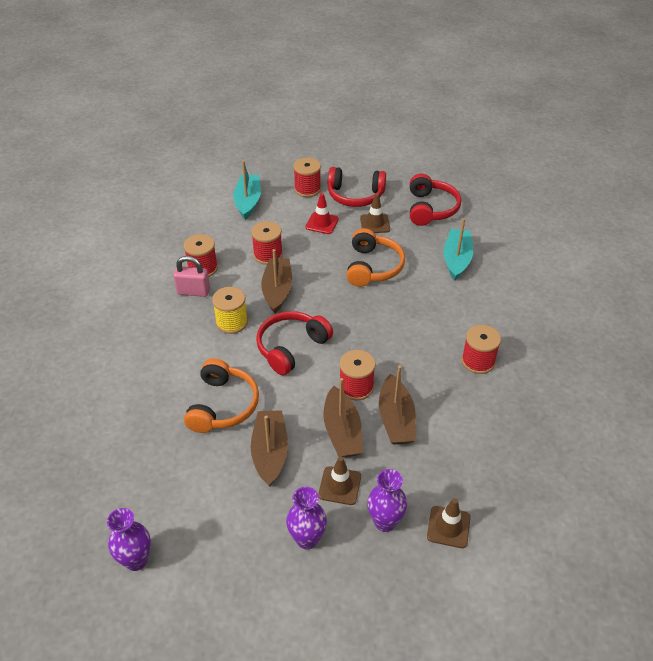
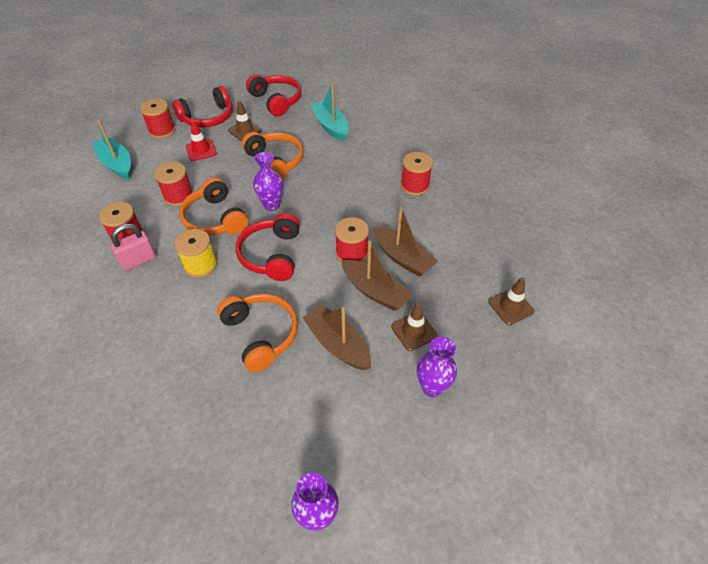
camera: 40 degrees left, 5 degrees up
(277, 290) = (215, 219): brown boat -> orange headphones
(385, 522) = (469, 334): purple vase -> purple vase (272, 205)

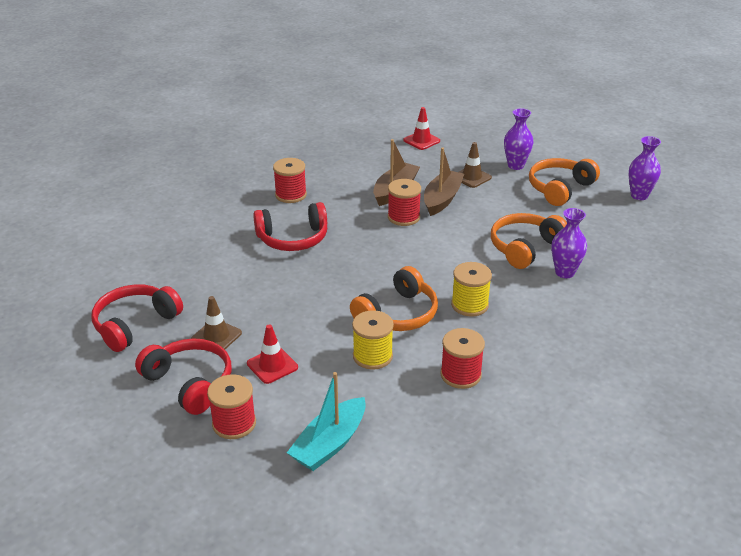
camera: 105 degrees left, 15 degrees down
(138, 260) = (489, 352): pink padlock -> none
(178, 196) = (372, 356): red spool -> yellow spool
(272, 205) = (357, 279): purple vase -> purple vase (564, 272)
(272, 255) = (430, 262): red headphones -> red headphones (293, 238)
(275, 162) = (278, 294): orange headphones -> orange headphones (560, 188)
(331, 126) = (193, 265): turquoise boat -> none
(338, 344) = (507, 208): brown boat -> none
(511, 306) = (421, 141): brown traffic cone -> red traffic cone

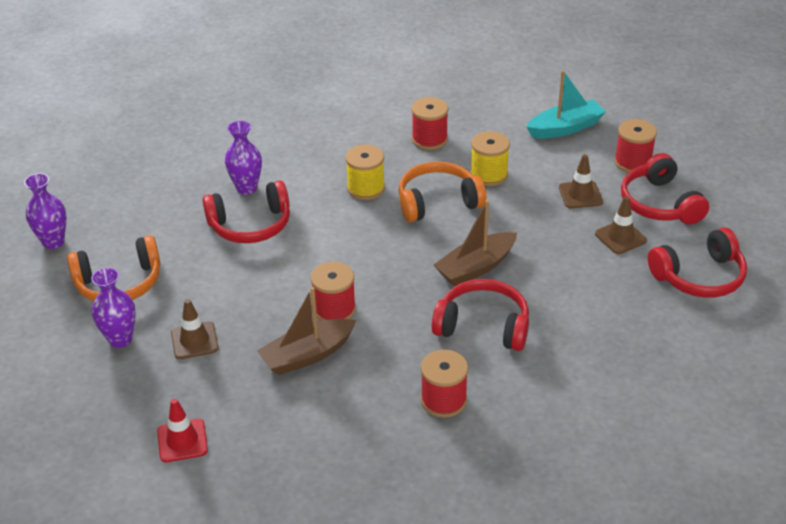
camera: 150 degrees left, 5 degrees up
(272, 365) = (580, 195): red traffic cone -> brown traffic cone
(442, 199) = (266, 319): brown boat -> brown boat (476, 267)
(525, 247) = (250, 225): orange headphones -> red headphones

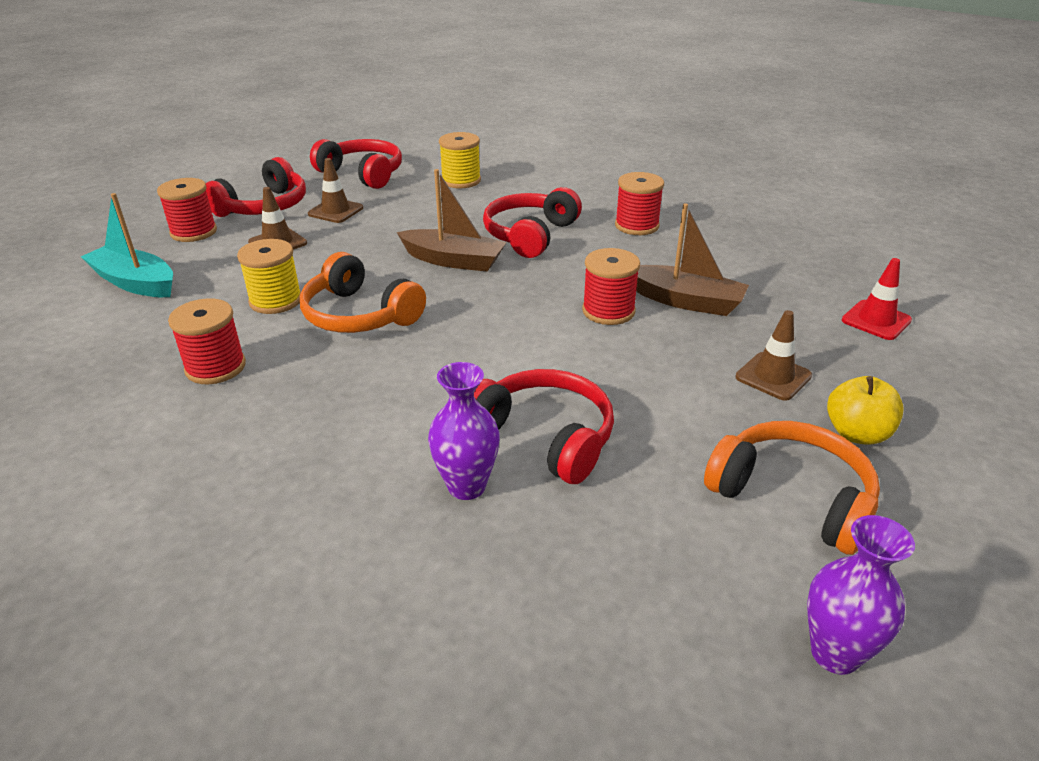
camera: 125 degrees left, 5 degrees down
(120, 339) = (857, 433): purple vase -> yellow apple
(366, 188) = (374, 375): yellow spool -> yellow spool (461, 181)
(483, 326) = (530, 235): red headphones -> red headphones turned 45 degrees clockwise

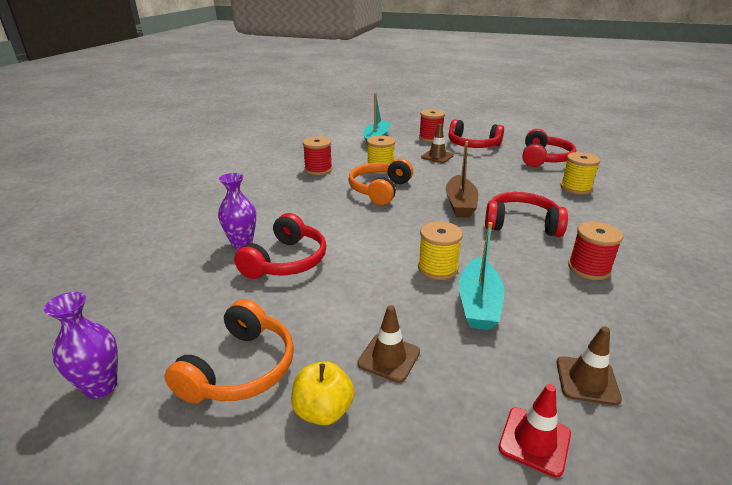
camera: 75 degrees right, 5 degrees down
(335, 211) = (487, 161): brown traffic cone -> brown traffic cone (587, 380)
(608, 311) = (437, 268): red spool -> yellow spool
(685, 301) = (478, 304): brown boat -> turquoise boat

